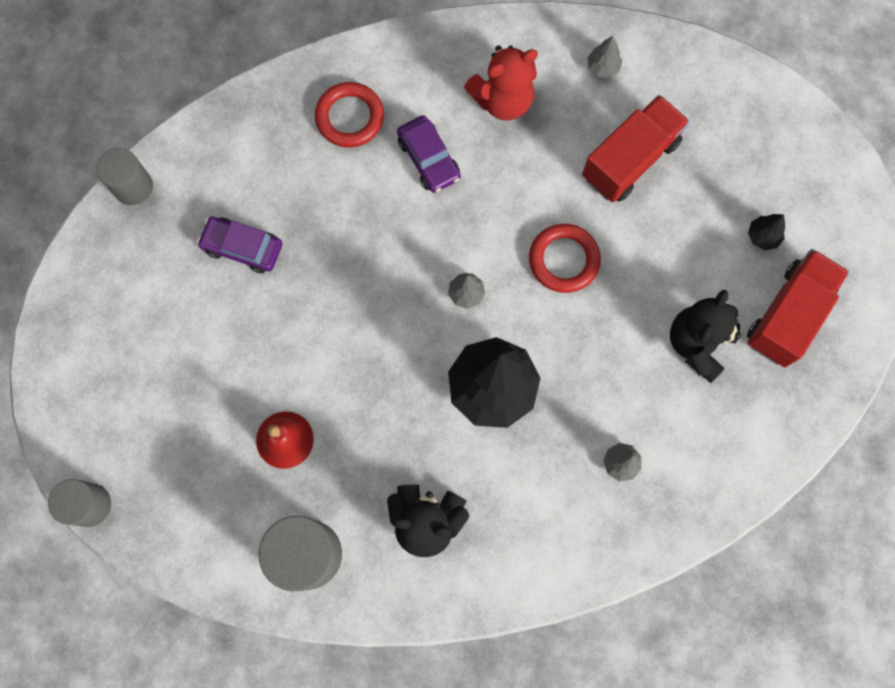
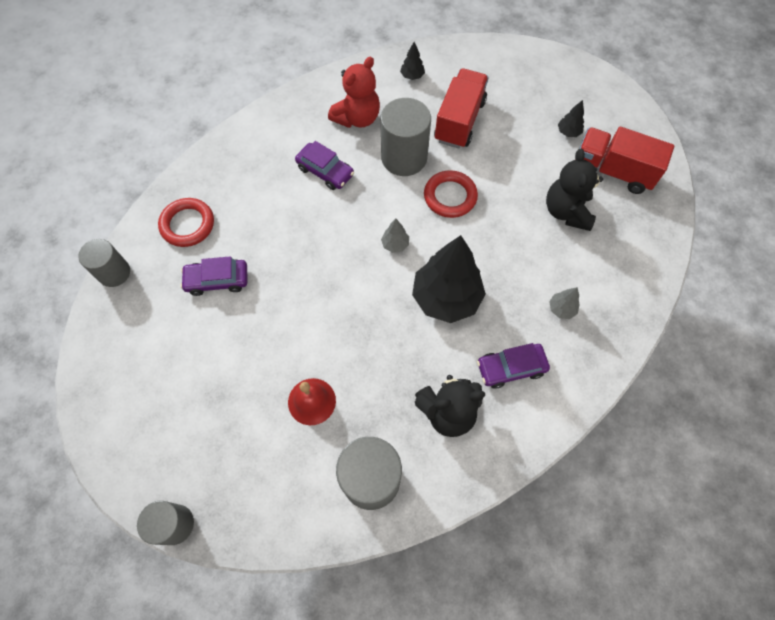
camera: 25 degrees left, 10 degrees down
(350, 117) = (257, 167): red ring -> red ring (187, 224)
(523, 505) = (511, 368): none -> purple car
(534, 182) = (404, 157): none -> grey cylinder
(602, 67) = (412, 76): grey tree -> black tree
(788, 315) = (612, 171): red truck -> red truck turned 75 degrees counterclockwise

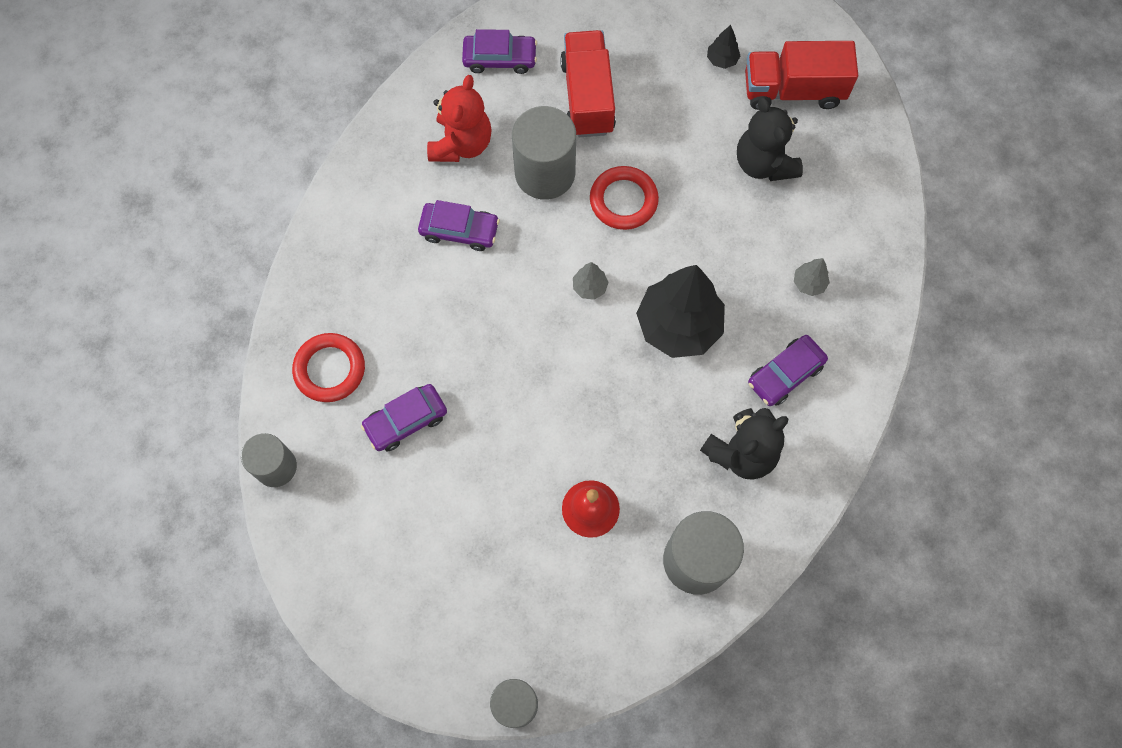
camera: 25 degrees left, 5 degrees up
(412, 76) = (500, 58): black tree -> purple car

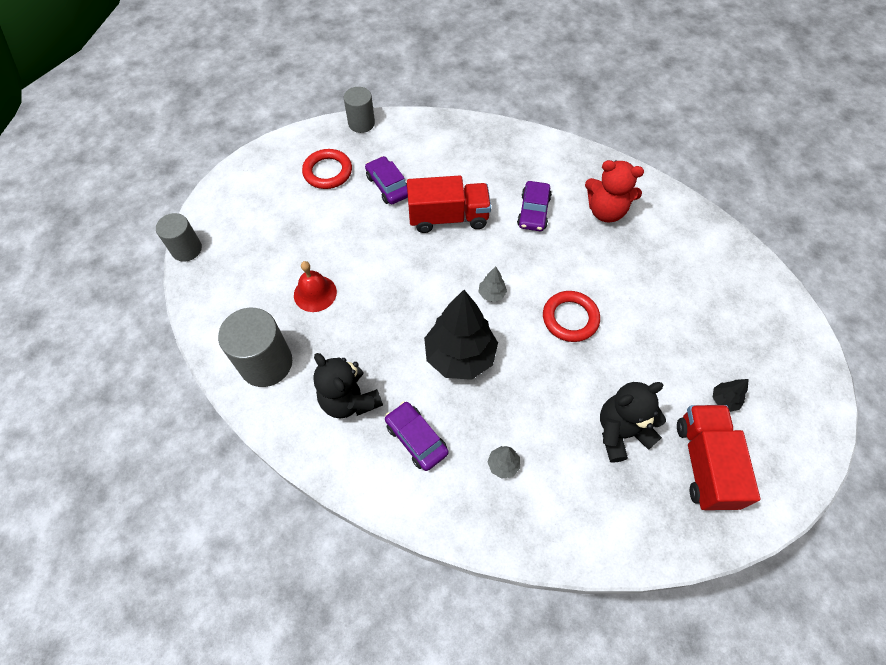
camera: 90 degrees right, 10 degrees down
(330, 369) = (426, 145): red ring -> red ring (328, 172)
(500, 58) = (686, 234): purple car -> none
(545, 173) = (588, 264): grey cylinder -> none
(587, 97) = (663, 293): red truck -> red truck (448, 217)

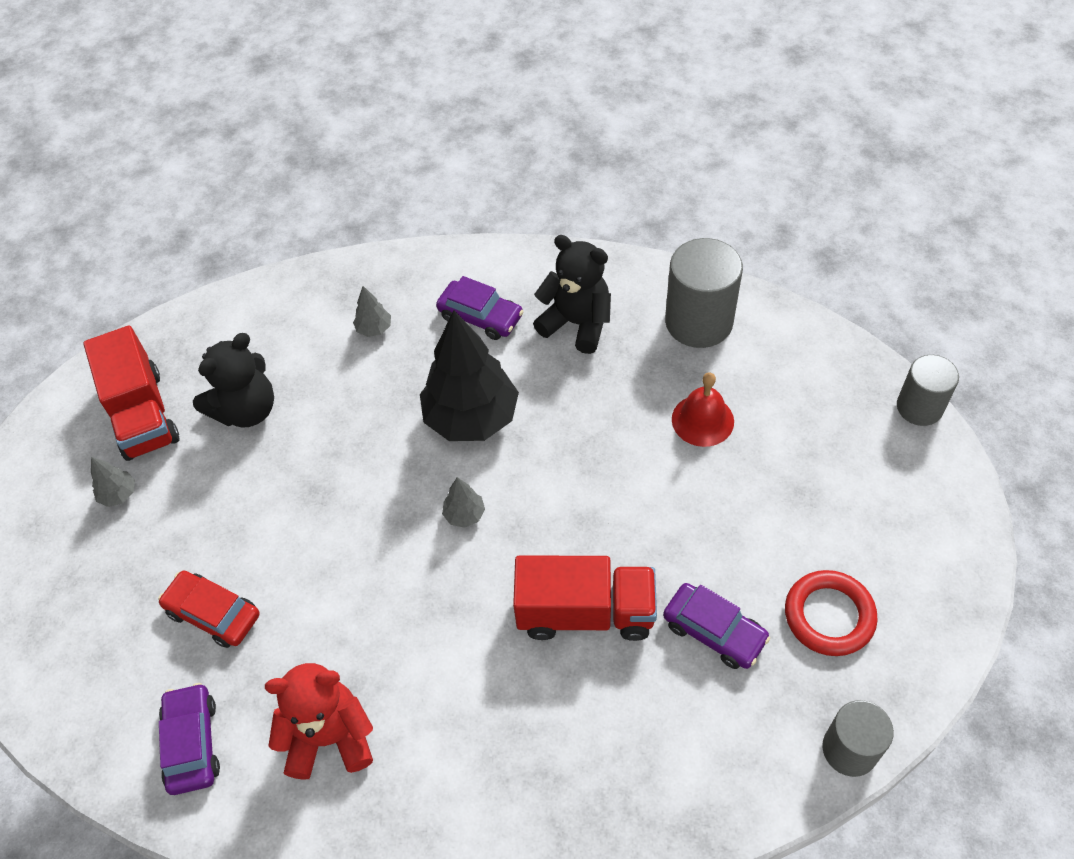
camera: 160 degrees right, 5 degrees down
(448, 217) = (585, 612): red truck -> red truck turned 150 degrees counterclockwise
(533, 211) = (452, 683): purple car -> purple car (192, 743)
(570, 318) = (342, 523): red ring -> none
(662, 295) = (213, 614): none -> red car
(724, 400) = (119, 494): black tree -> grey tree

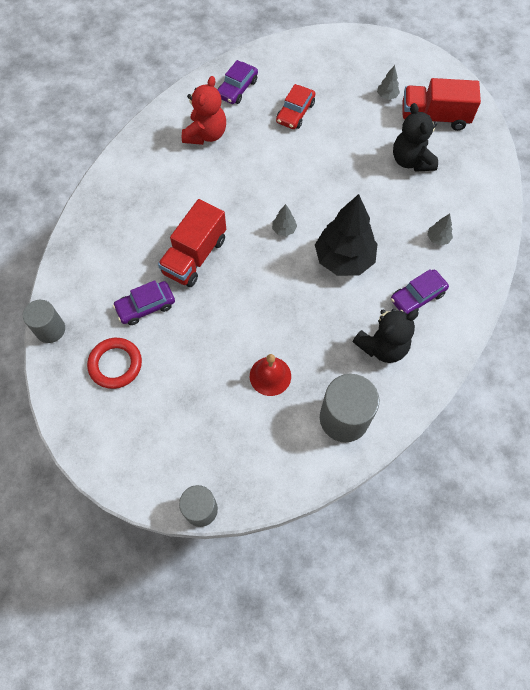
camera: 115 degrees right, 10 degrees up
(192, 743) = (237, 88): purple car -> purple car turned 105 degrees clockwise
(213, 614) = (295, 113): red car -> red car turned 150 degrees clockwise

